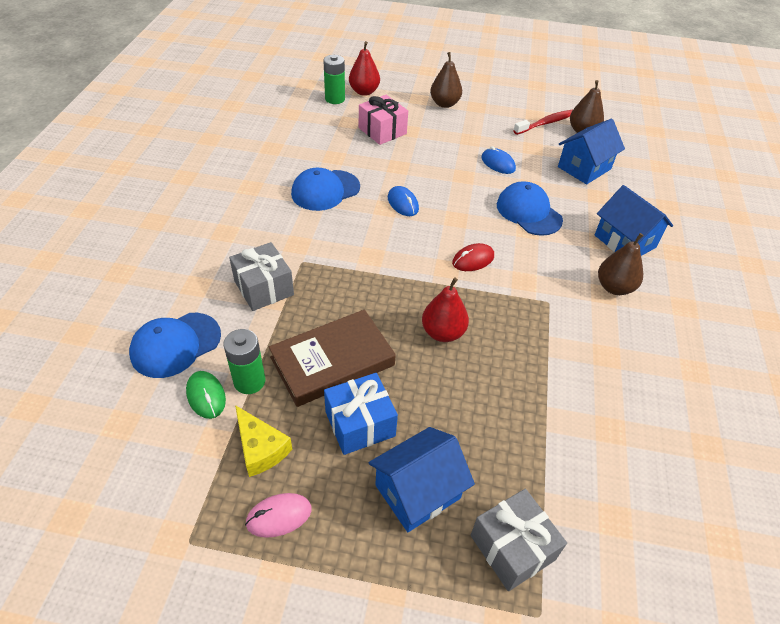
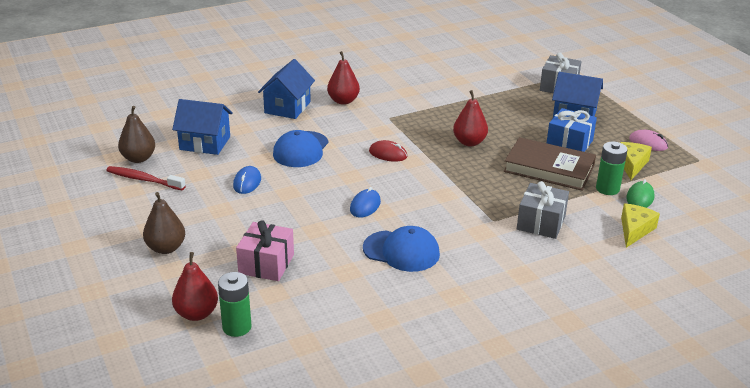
camera: 125 degrees left, 15 degrees down
(175, 345) = (634, 230): blue cap -> yellow cheese
(614, 287) = (343, 101): brown pear -> red pear

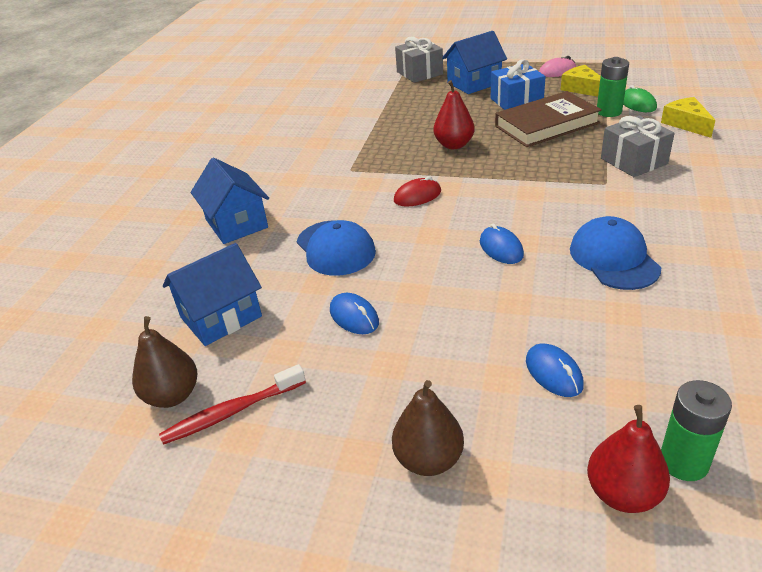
camera: 45 degrees left, 5 degrees up
(266, 264) = (553, 373): pink gift -> blue mouse
(343, 101) = (279, 184): red pear -> none
(401, 251) = (613, 258): blue cap -> blue cap turned 75 degrees counterclockwise

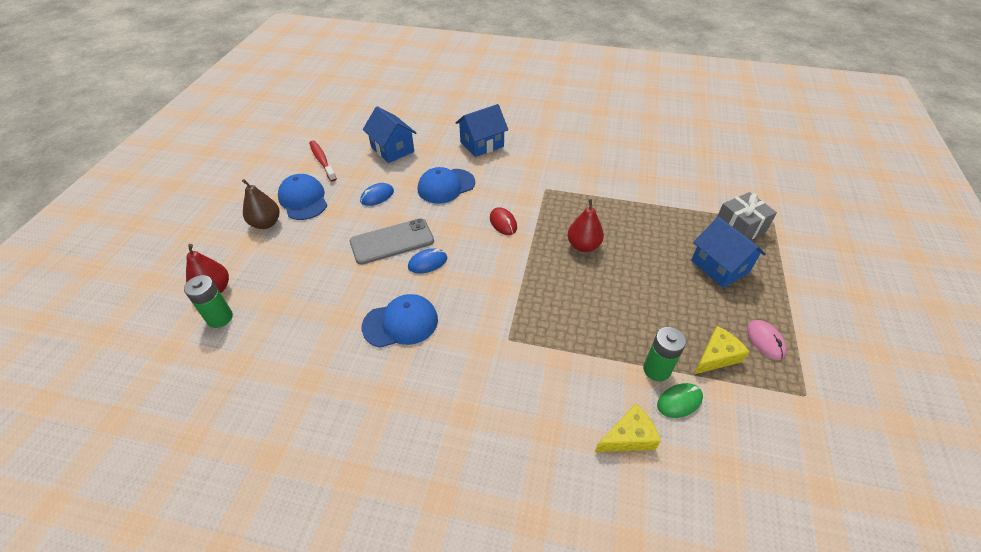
camera: 85 degrees right, 10 degrees up
(172, 395) = (340, 142): brown pear -> none
(357, 415) = (303, 200): none -> blue cap
(463, 285) = (392, 241): none -> grey phone
(516, 101) = (677, 295): blue gift -> none
(547, 125) = (623, 313): brown book -> none
(553, 373) = (302, 275): blue mouse -> none
(633, 161) = (546, 368): grey gift -> none

